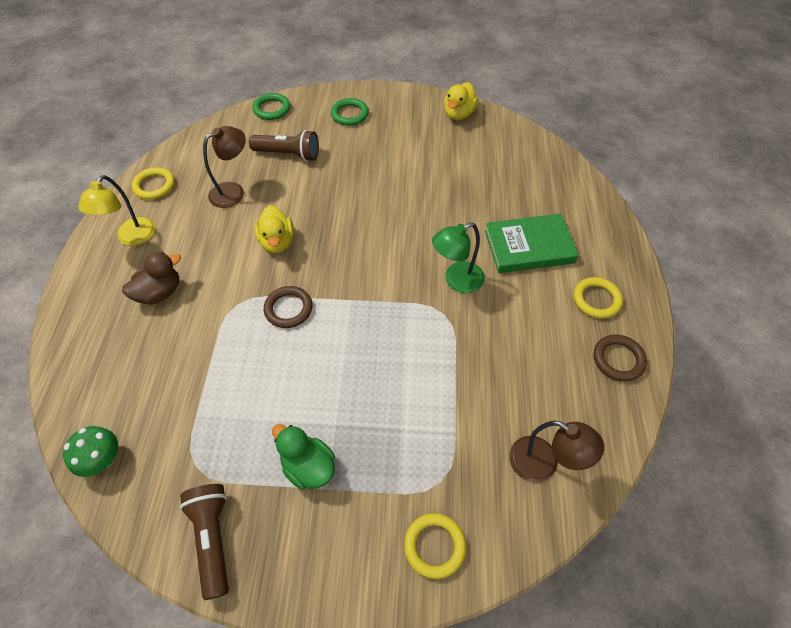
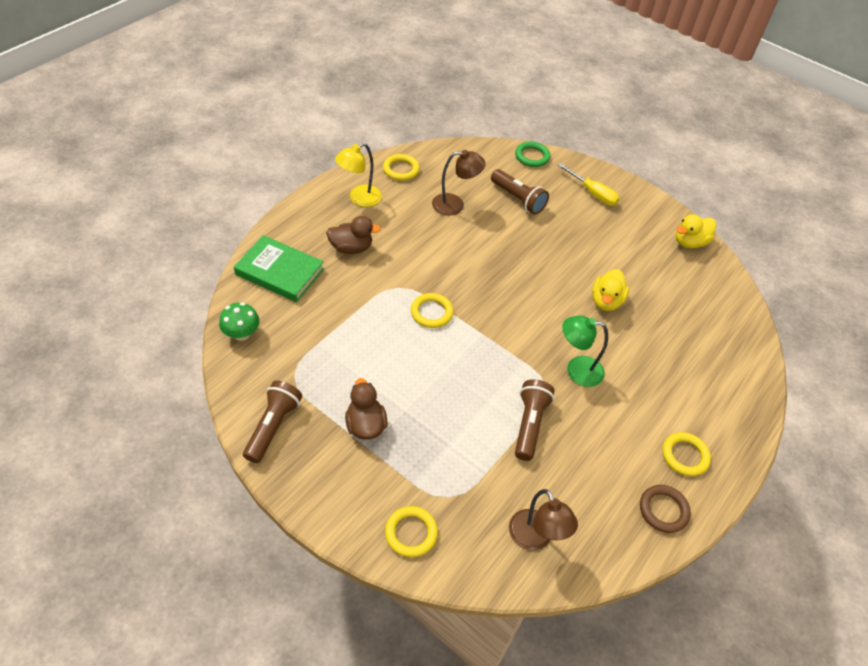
camera: 30 degrees right, 5 degrees down
(277, 242) = (459, 260): yellow duck -> yellow duck (606, 301)
(288, 309) = (431, 312): brown ring -> yellow ring
(308, 467) = (365, 425): green duck -> brown duck
(349, 114) = (593, 193): green ring -> yellow screwdriver
(456, 358) = (529, 424): none -> brown flashlight
(529, 247) = (661, 381): green book -> green book (279, 272)

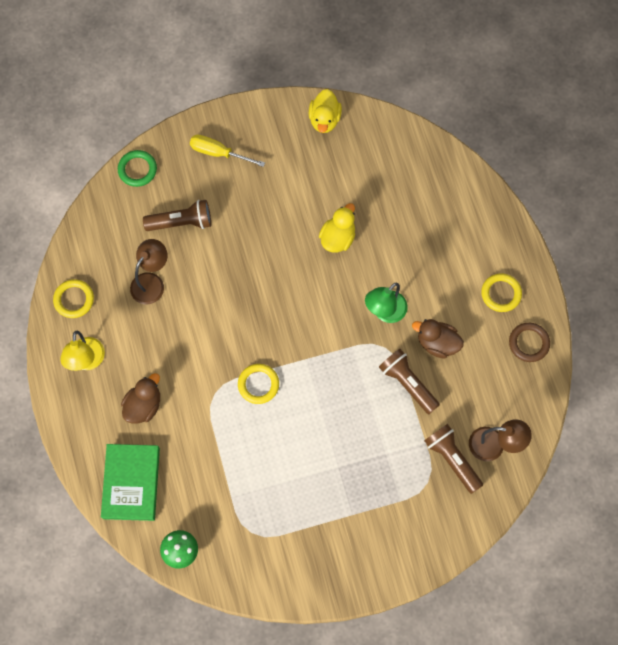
camera: 50 degrees left, 20 degrees up
(273, 426) = (289, 574): brown flashlight -> brown flashlight (452, 459)
(279, 272) = (131, 483): green book -> green book turned 60 degrees counterclockwise
(365, 425) = (331, 504): brown duck -> brown duck (437, 343)
(411, 533) = (438, 526): yellow ring -> none
(593, 193) = (218, 153): yellow screwdriver -> yellow screwdriver turned 150 degrees counterclockwise
(606, 301) = (338, 238): yellow duck -> yellow duck turned 120 degrees counterclockwise

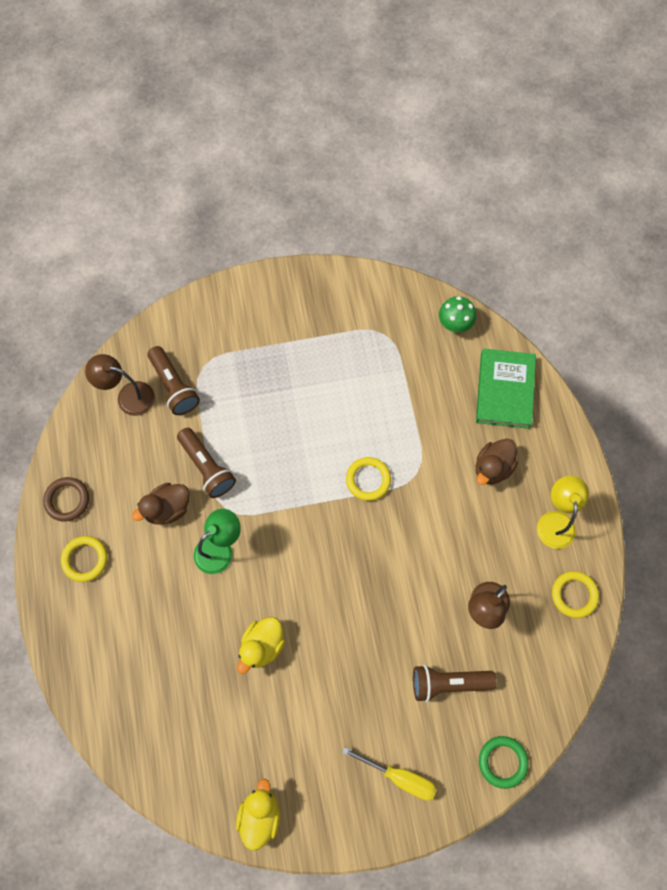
camera: 175 degrees left, 0 degrees up
(437, 343) = (167, 508): brown duck -> brown duck turned 120 degrees clockwise

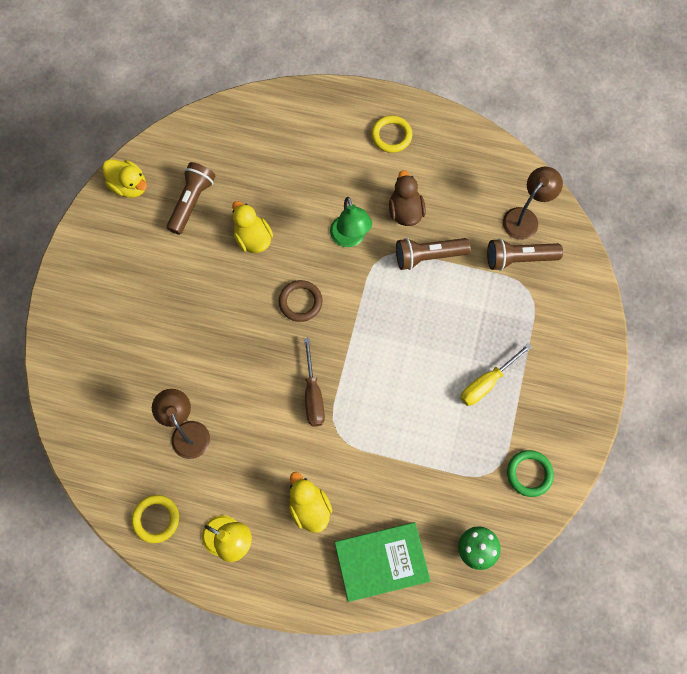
camera: 115 degrees right, 0 degrees up
(67, 500) = (449, 139): brown ring -> brown ring (300, 302)
(368, 479) = (352, 386): yellow ring -> none
(393, 511) = (313, 395): none -> brown screwdriver
(400, 777) = (96, 297): yellow screwdriver -> yellow screwdriver (486, 383)
(448, 683) = (144, 370): brown flashlight -> brown flashlight (192, 202)
(492, 467) = (309, 507): brown duck -> yellow duck
(502, 762) = (60, 382): green ring -> green ring (529, 474)
(504, 390) = (381, 561): green book -> green book turned 45 degrees counterclockwise

